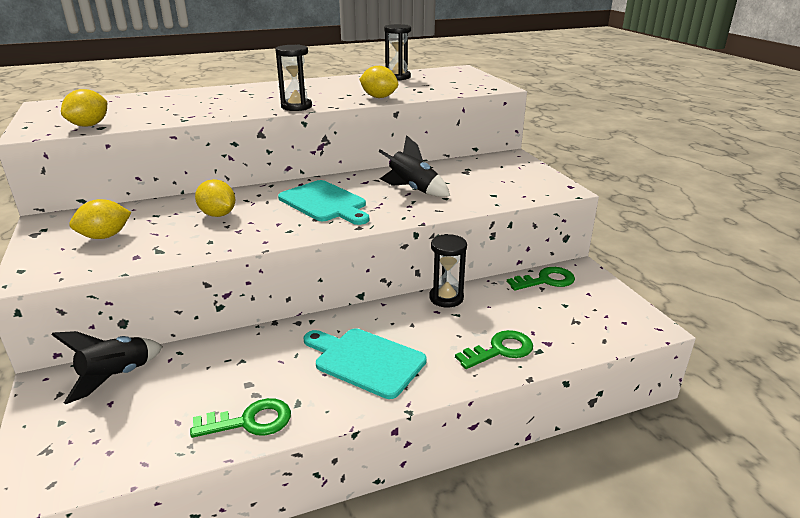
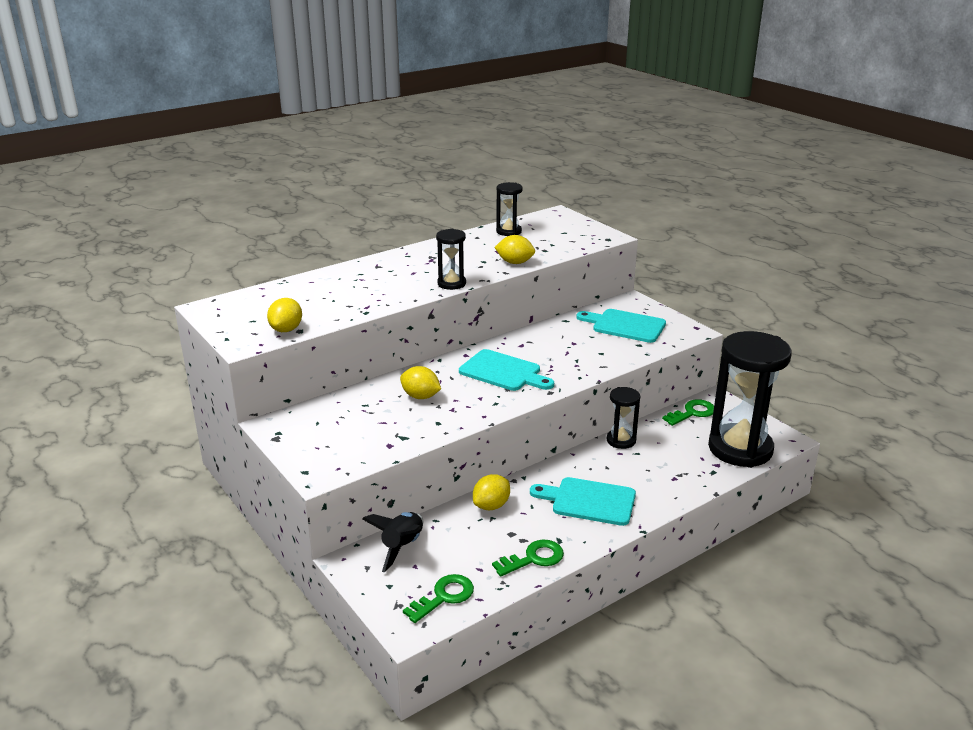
camera: 15 degrees left, 0 degrees up
(105, 236) = (343, 431): yellow lemon -> yellow lemon (491, 506)
(413, 189) = (569, 348): black rocket -> none
(490, 177) = (625, 326): none -> turquoise cutting board
(500, 350) = (685, 476): green key -> green key (444, 597)
(586, 329) = (740, 449): none -> black hourglass

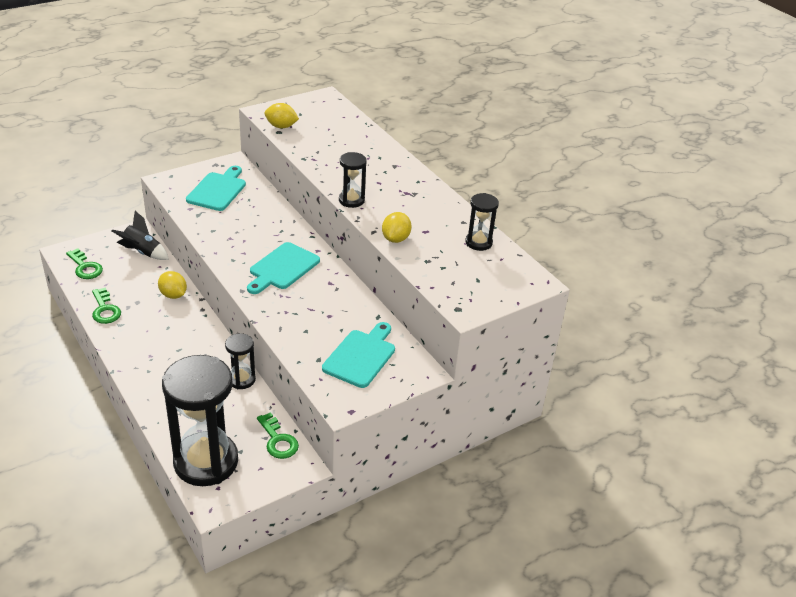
camera: 90 degrees right, 10 degrees up
(420, 396) = (253, 224): yellow lemon -> none
(589, 501) = (160, 346): turquoise cutting board -> turquoise cutting board (218, 190)

